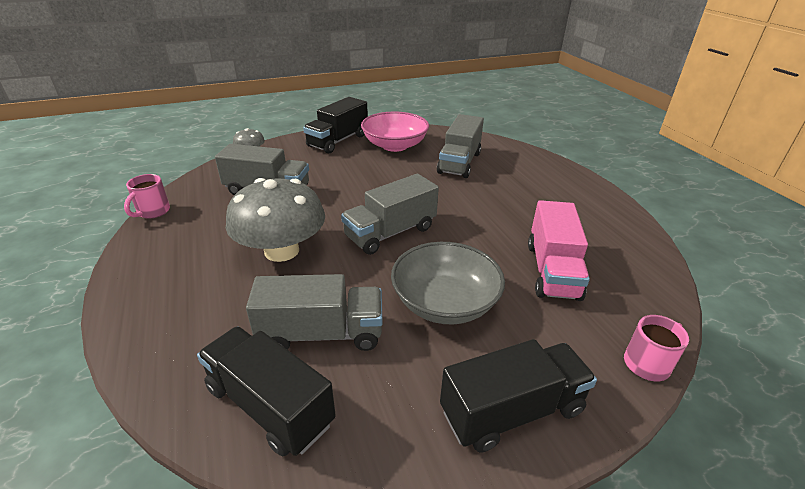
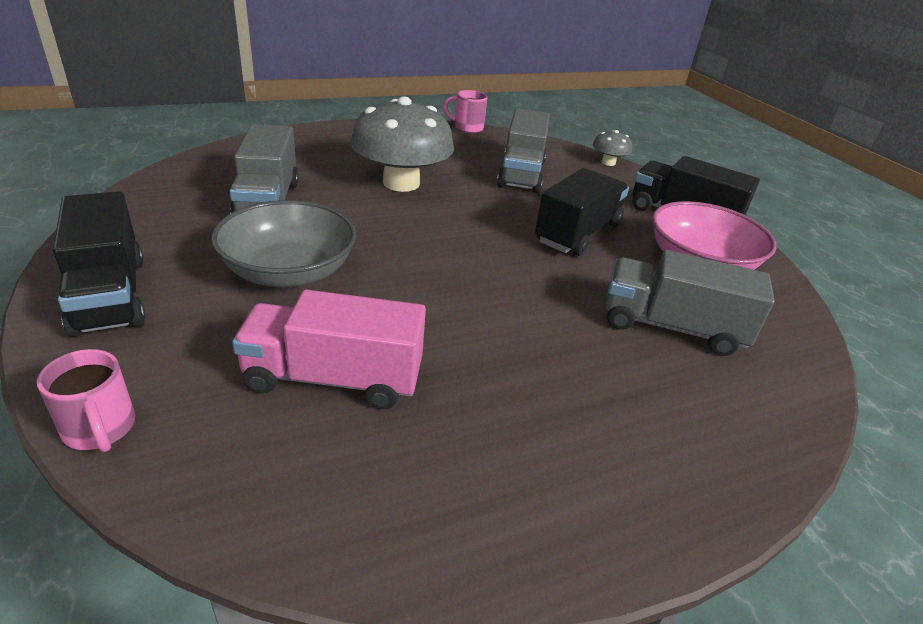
camera: 85 degrees right, 0 degrees up
(270, 405) = (197, 182): black truck -> black truck (578, 233)
(390, 232) = (437, 245): grey truck -> none

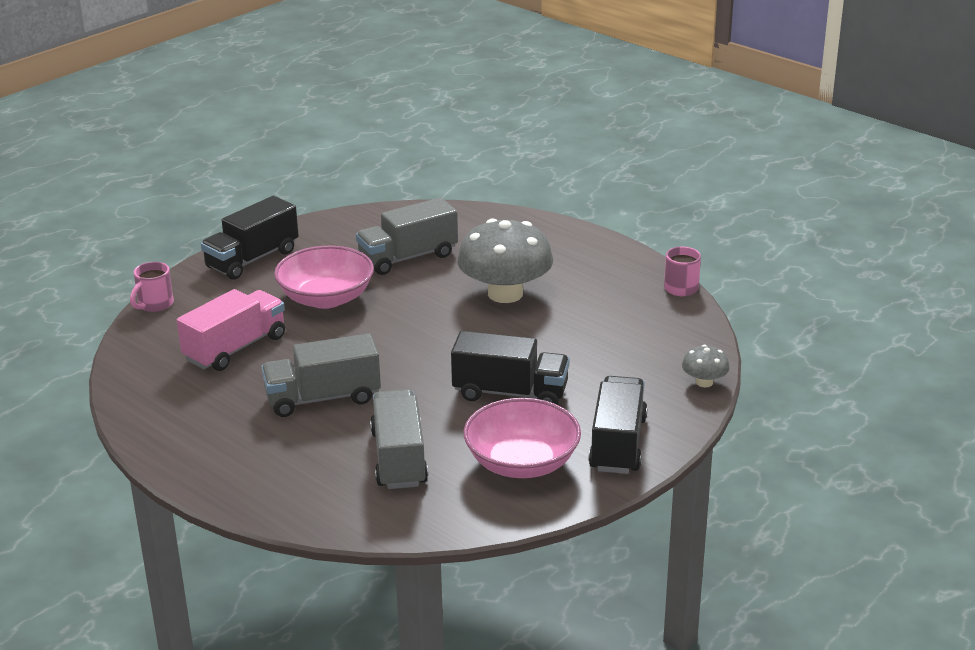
camera: 70 degrees right, 5 degrees down
(289, 272) = (326, 298): grey bowl -> pink bowl
(333, 378) = (235, 348): pink truck -> pink truck turned 60 degrees clockwise
(521, 174) = (602, 341): grey truck -> grey truck (323, 398)

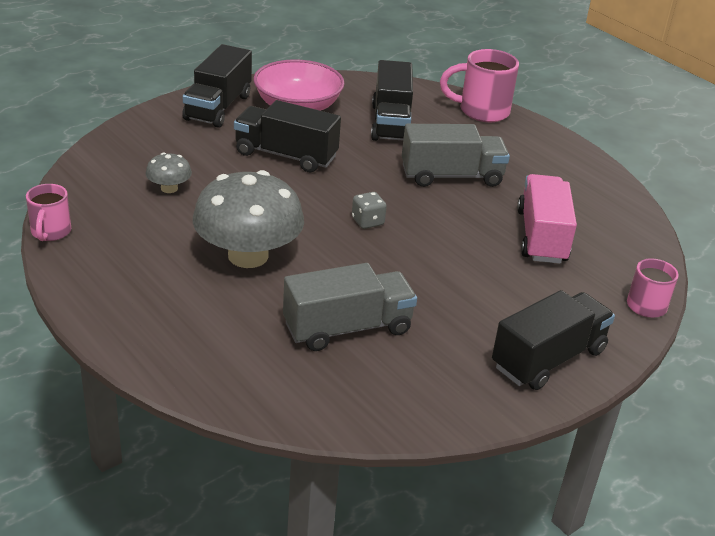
camera: 175 degrees left, 5 degrees up
(235, 348) = (541, 236): pink truck -> pink truck turned 135 degrees clockwise
(279, 501) = (481, 111): none -> pink mug
(326, 298) = (451, 282): pink bowl -> none
(399, 458) = (391, 123): grey truck -> black truck
(407, 337) = (367, 221): none -> grey dice
(704, 382) = (112, 138): grey mushroom -> grey mushroom (169, 188)

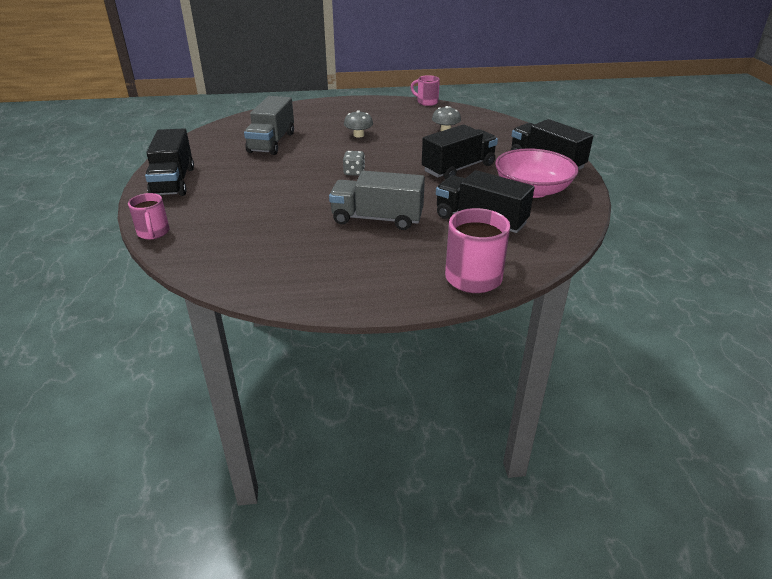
camera: 125 degrees right, 0 degrees up
(248, 256) = (358, 135): grey mushroom -> grey mushroom, size x0.45
(451, 176) = (377, 219): grey truck -> grey truck turned 75 degrees clockwise
(541, 236) = (267, 225): pink truck -> none

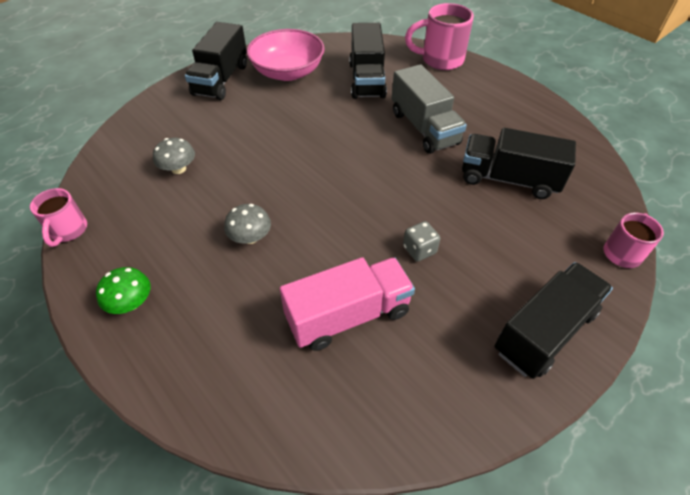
camera: 125 degrees left, 15 degrees up
(272, 142) = (348, 315): grey truck -> pink truck
(354, 172) = (356, 185): grey dice -> grey dice (419, 250)
(357, 106) = (131, 302): none -> green mushroom
(458, 168) = (280, 122): black truck -> black truck (508, 179)

